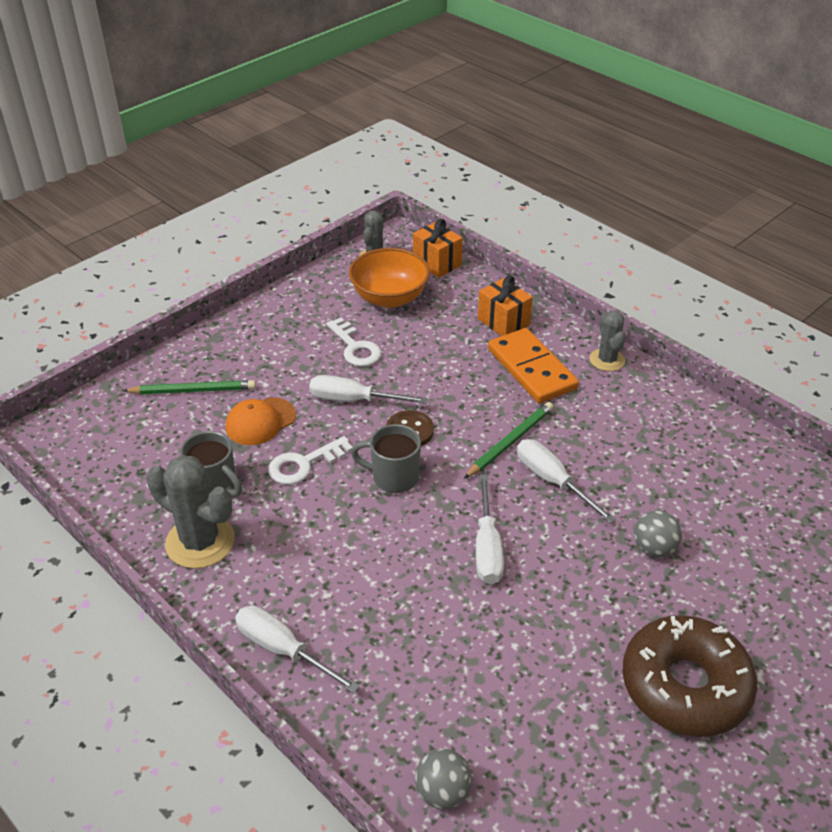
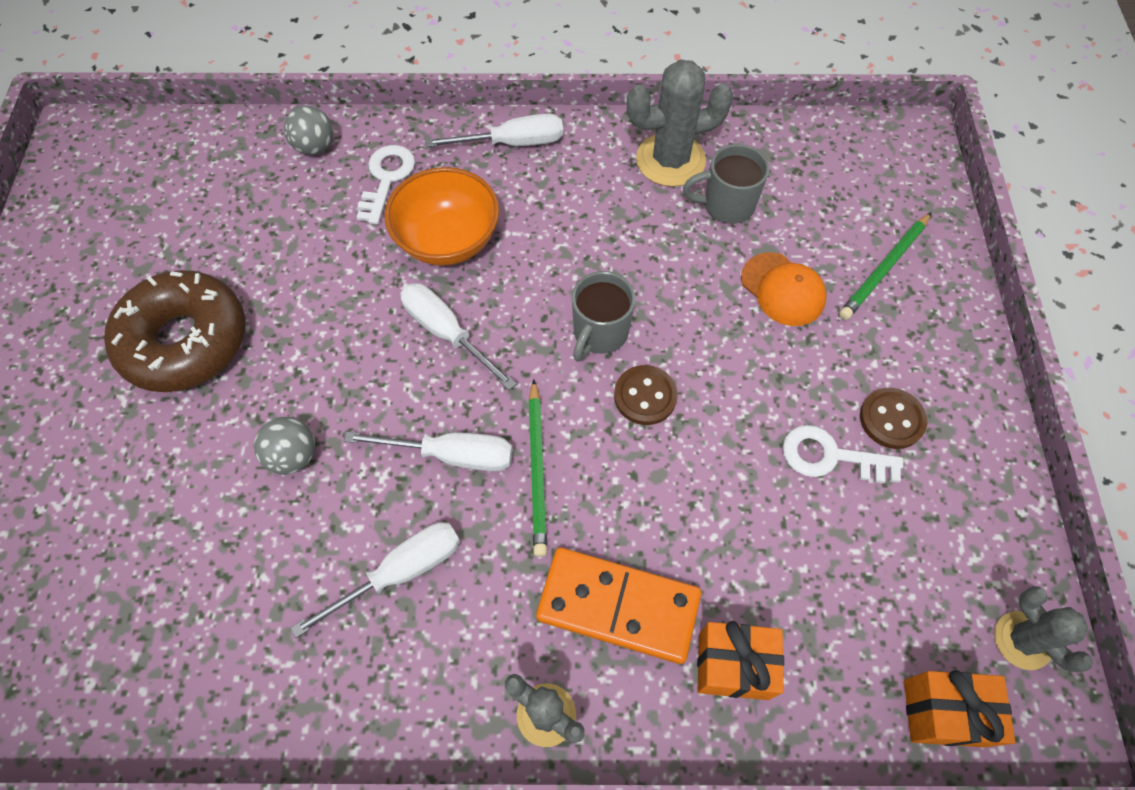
camera: 135 degrees right, 20 degrees up
(260, 421) = (783, 289): orange cap -> orange cap turned 135 degrees clockwise
(304, 339) = (891, 419): none -> brown button
(304, 464) = (688, 282): white key -> white key (386, 179)
(353, 400) = (740, 386): white screwdriver -> white screwdriver (400, 572)
(389, 298) = (903, 576): orange bowl -> orange bowl (448, 240)
(393, 477) = (599, 333): grey mug -> grey mug turned 150 degrees clockwise

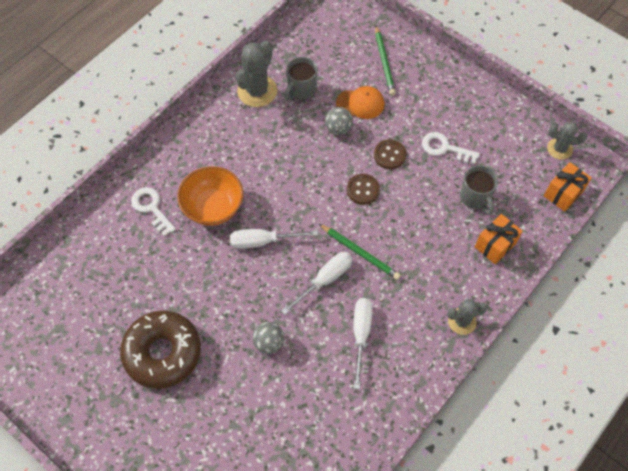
camera: 50 degrees left, 0 degrees up
(315, 147) = (99, 226): grey ball -> grey ball (338, 128)
(513, 143) = (184, 143): white screwdriver -> none
(599, 333) = (318, 184): grey mug -> grey mug (475, 198)
(618, 606) = (441, 266): orange domino -> none
(830, 456) = (445, 148): white key -> white key turned 60 degrees clockwise
(891, 419) = (448, 116): brown button -> brown button (389, 155)

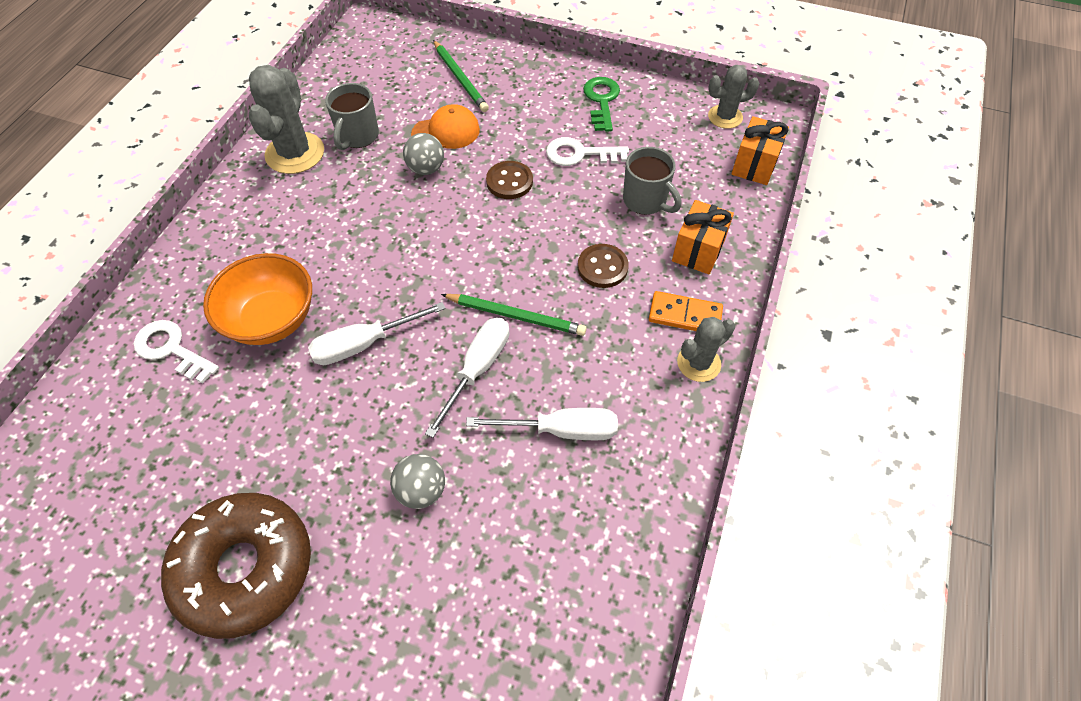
camera: 20 degrees left, 5 degrees down
(361, 334) = (561, 430): white screwdriver -> white screwdriver turned 105 degrees clockwise
(363, 190) = (488, 234): brown button -> brown button (602, 267)
(467, 287) = (685, 315): none -> orange domino
(476, 110) = (601, 101): none -> green key

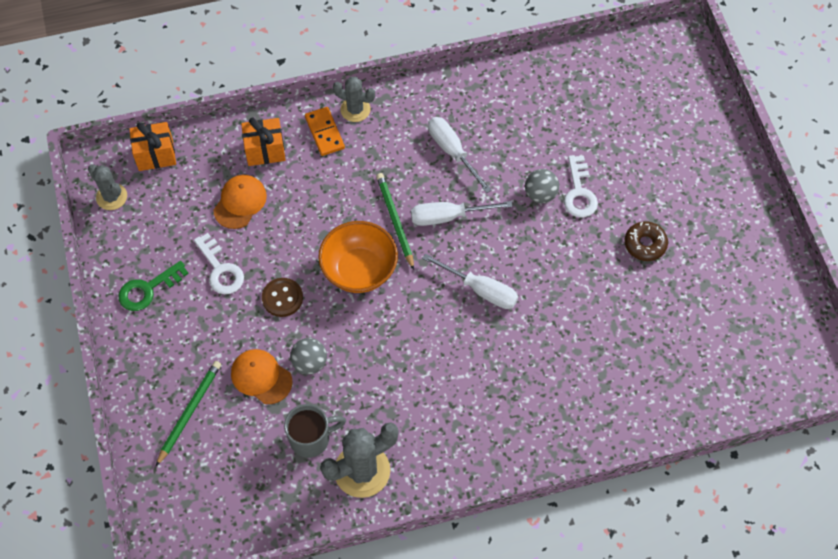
camera: 125 degrees left, 5 degrees up
(171, 349) = (573, 398): white key -> white key (579, 192)
(245, 568) = (645, 244): brown donut -> brown donut, size x0.50
(272, 319) = (507, 358): orange bowl -> orange bowl (359, 270)
(602, 267) = (319, 196): brown button -> none
(646, 201) = (240, 202): grey mug -> orange cap

